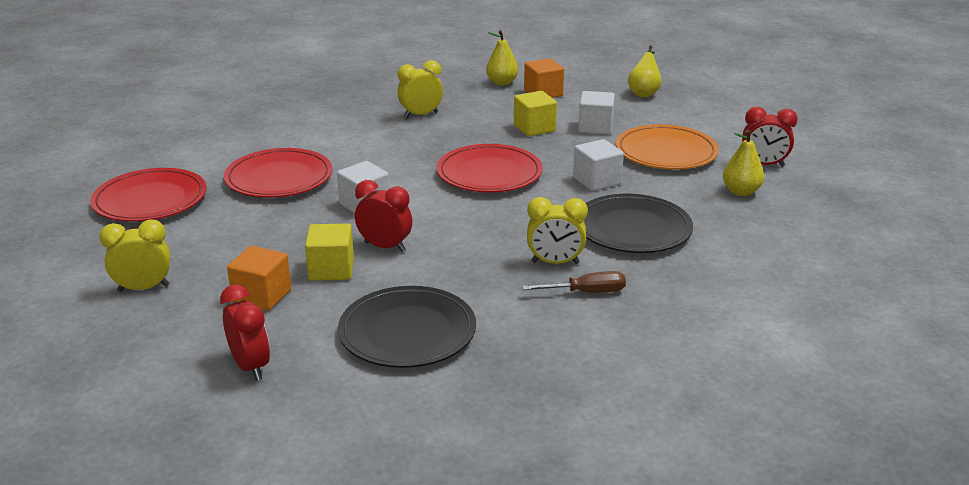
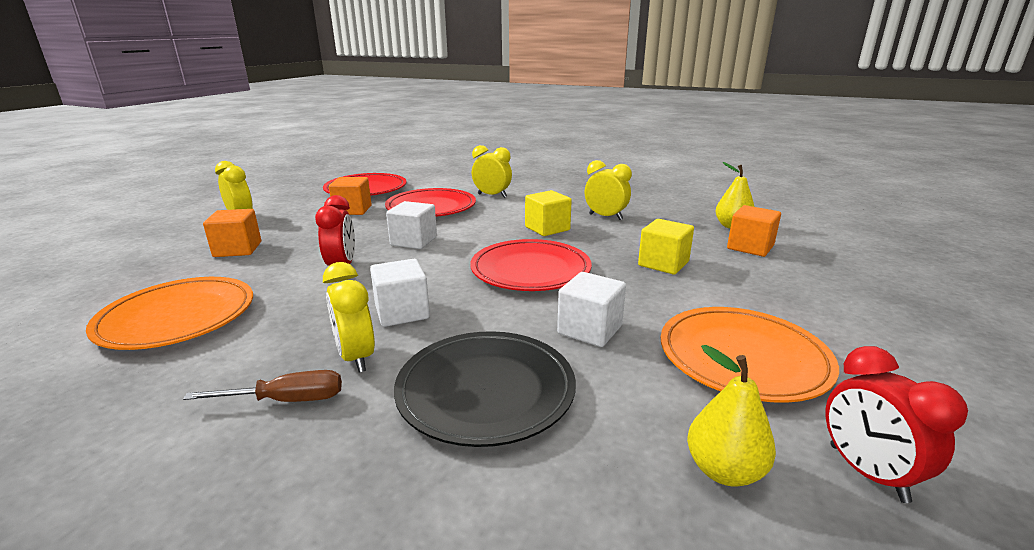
camera: 60 degrees right, 5 degrees down
(221, 219) = (353, 210): none -> orange cube
(250, 366) = (121, 274): red clock -> none
(288, 142) = (492, 195): none -> yellow clock
(331, 269) = (290, 259): yellow cube -> yellow cube (547, 228)
(407, 332) = (177, 317): black plate -> orange plate
(586, 292) = (287, 400): brown screwdriver -> brown screwdriver turned 60 degrees counterclockwise
(595, 127) = (725, 293): white cube -> white cube (402, 312)
(644, 93) = (878, 297): yellow pear -> none

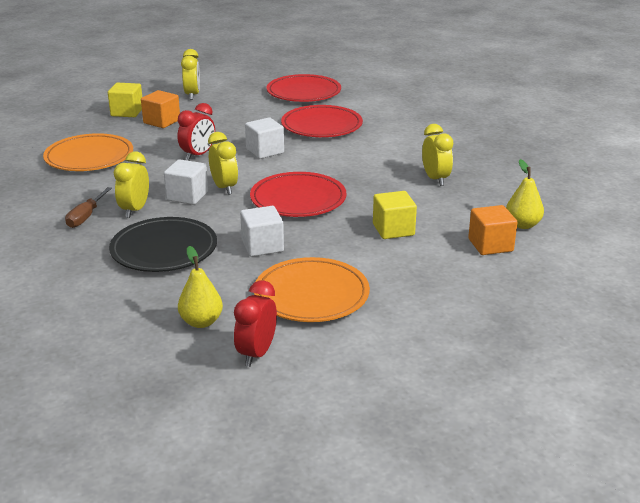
camera: 40 degrees right, 5 degrees up
(287, 400) = (86, 217): brown screwdriver -> brown screwdriver turned 75 degrees clockwise
(353, 210) = (266, 111): orange cube -> none
(492, 195) = (386, 129): yellow clock -> yellow clock (224, 188)
(547, 228) = (370, 173): yellow cube -> yellow cube (127, 112)

